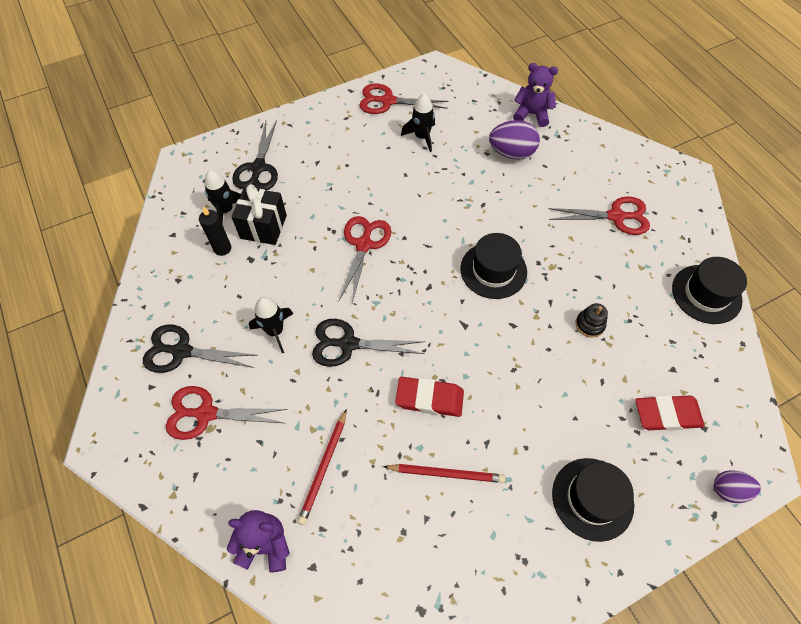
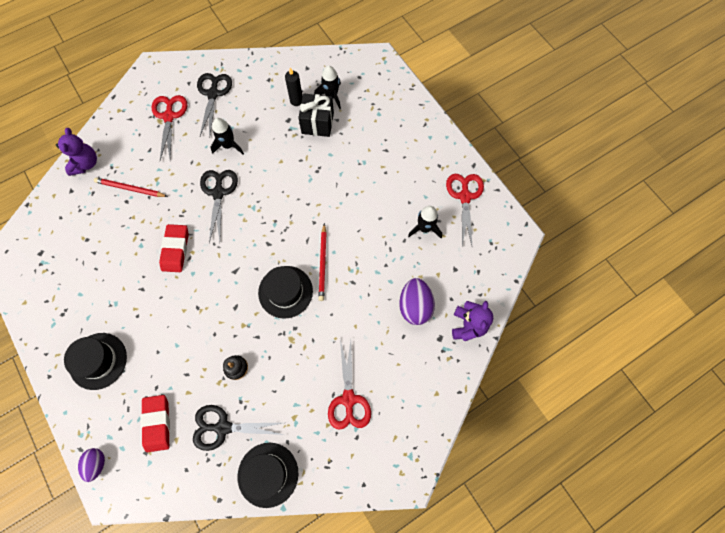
camera: 85 degrees right, 10 degrees up
(258, 168) = (375, 110): black scissors -> black scissors (223, 427)
(364, 245) = (305, 194): red scissors -> none
(446, 473) = (122, 263): red pencil -> red pencil (323, 263)

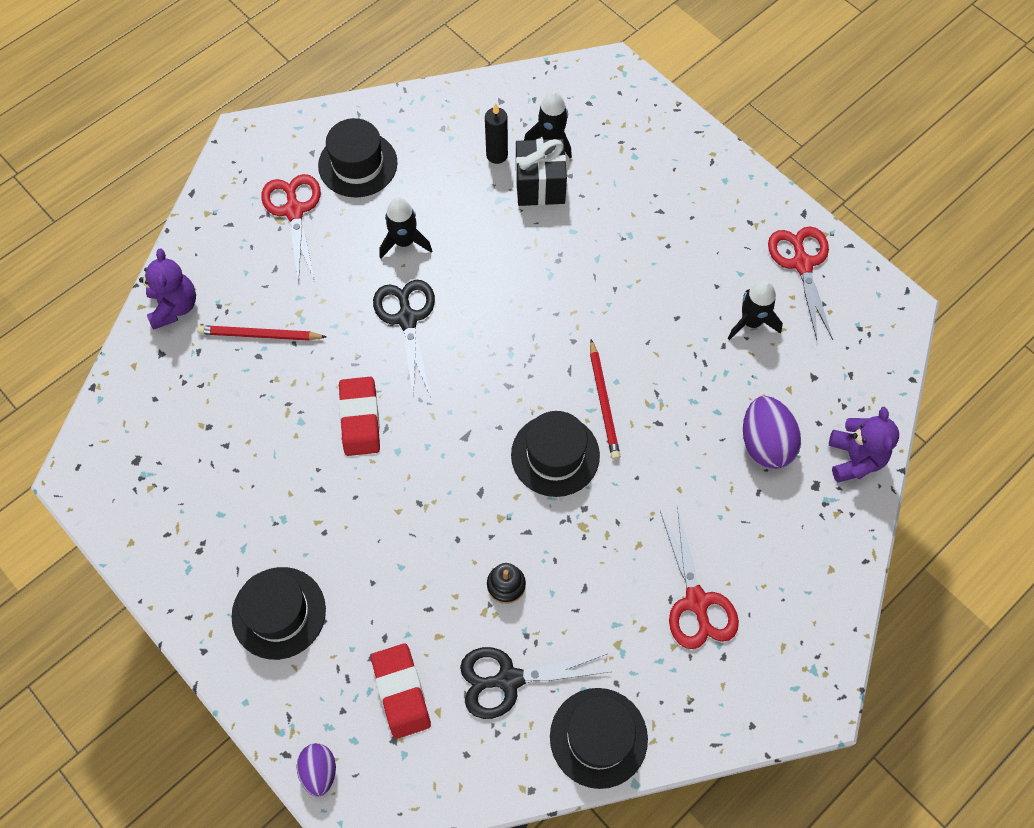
camera: 10 degrees left, 5 degrees down
(213, 94) = (358, 164): black scissors -> black hat

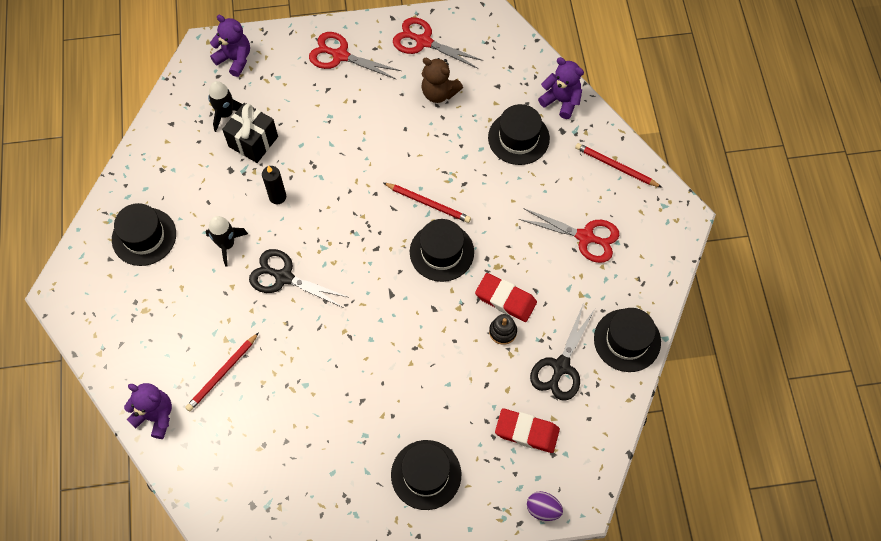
camera: 55 degrees left, 0 degrees up
(294, 211) = (146, 297): red scissors -> red scissors (340, 55)
(360, 419) = (331, 348): red eraser -> red eraser (505, 299)
(497, 155) = (210, 151): black candle -> black candle (277, 197)
(621, 104) = (235, 59): none -> purple teddy bear
(751, 322) = (439, 93): black rocket -> brown teddy bear
(765, 443) = (518, 138): purple egg -> black hat
(819, 578) = (616, 167): none -> red pencil

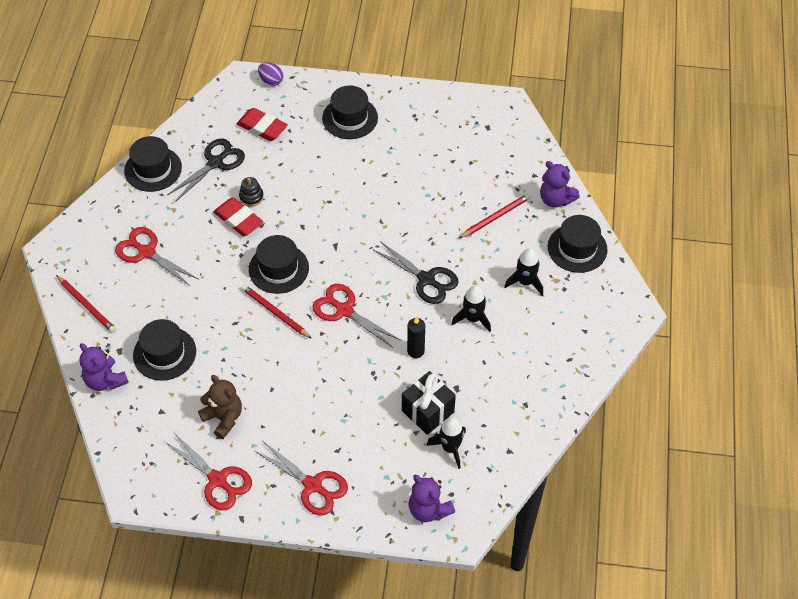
camera: 165 degrees left, 10 degrees down
(144, 236) = (550, 343): black hat -> black hat (577, 248)
(177, 300) = (525, 282): none -> black rocket
(359, 222) = (344, 310): none -> red scissors

